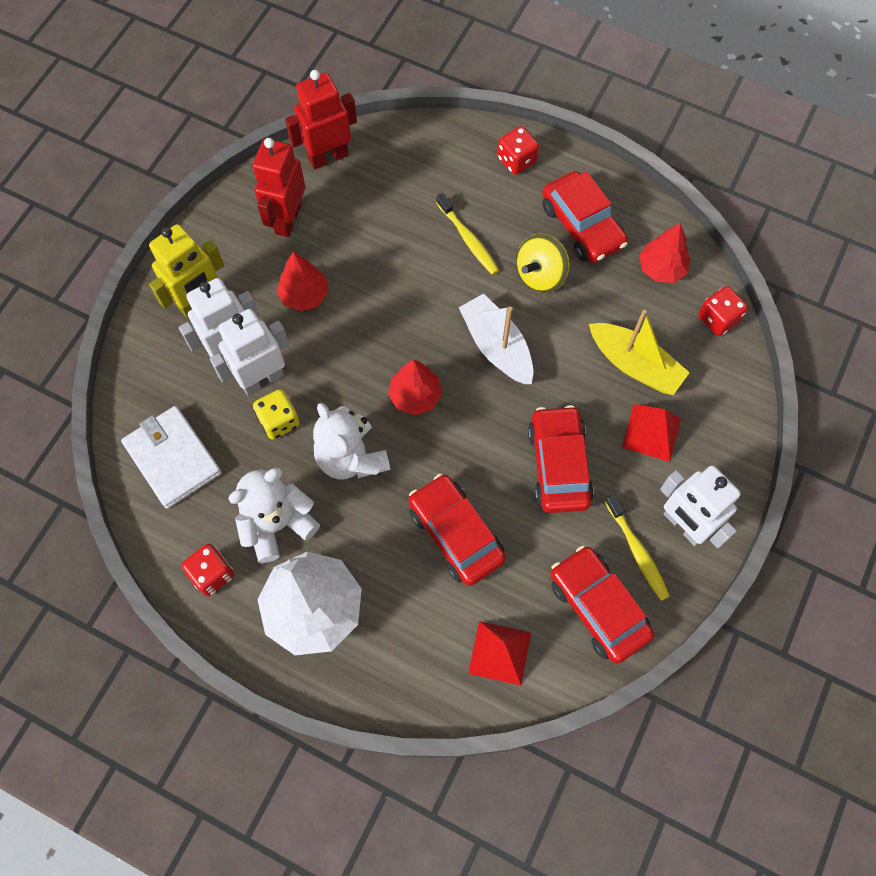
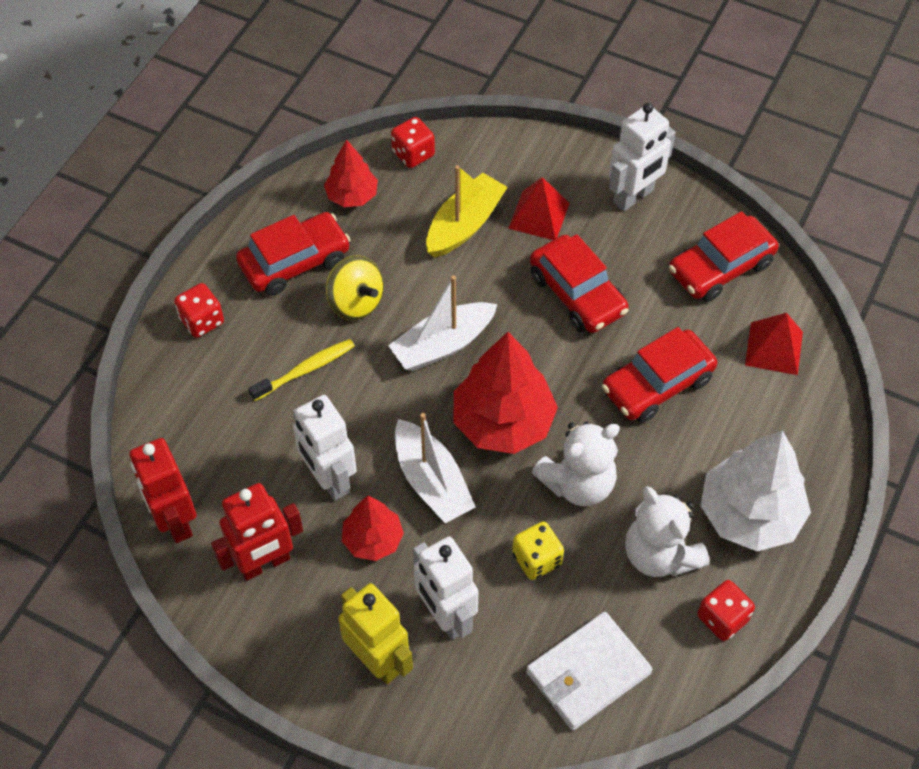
camera: 90 degrees left, 10 degrees down
(261, 379) = (483, 581): white robot -> white robot (329, 479)
(287, 219) = (264, 563): red robot -> red robot turned 45 degrees counterclockwise
(357, 338) = (431, 481): none -> white boat
(415, 396) = (503, 422): red tree -> red tree, size x1.76
(558, 465) = (577, 294): red car -> red car turned 120 degrees counterclockwise
(637, 551) = (662, 234): yellow toothbrush -> none

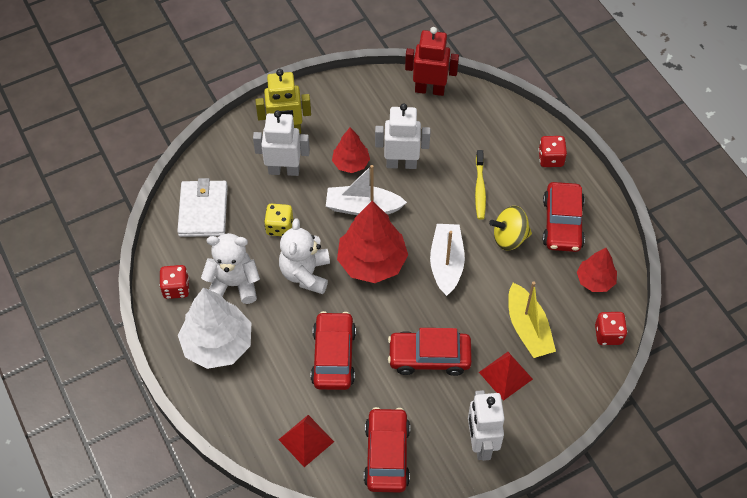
camera: 125 degrees right, 0 degrees up
(264, 563) = (375, 113): red robot -> none

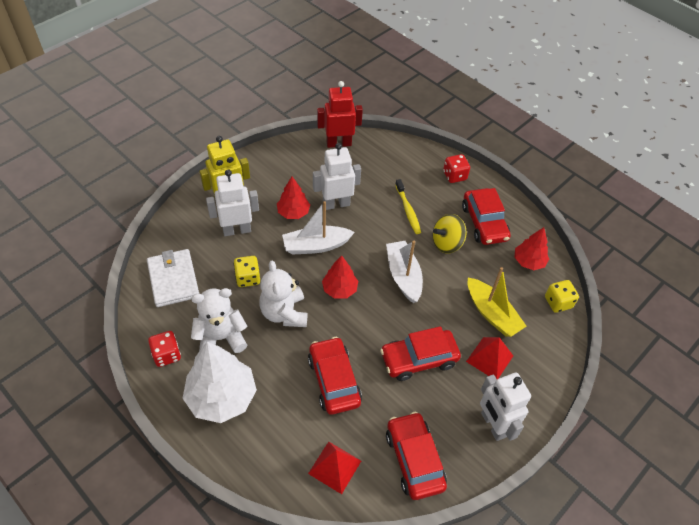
camera: 20 degrees left, 5 degrees down
(372, 262) = (340, 289): red tree -> red tree, size x0.57
(608, 334) = (558, 302): red dice -> yellow dice

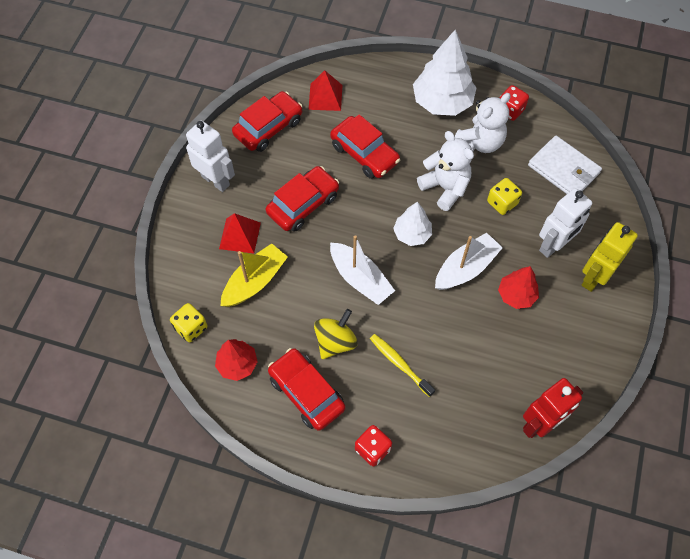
camera: 155 degrees right, 10 degrees up
(336, 204) = (481, 330): white robot -> none
(340, 289) = (412, 234): red tree -> white tree
(414, 459) = (268, 127): red car -> red car turned 90 degrees counterclockwise
(491, 313) = (255, 281): yellow boat -> yellow boat turned 105 degrees clockwise

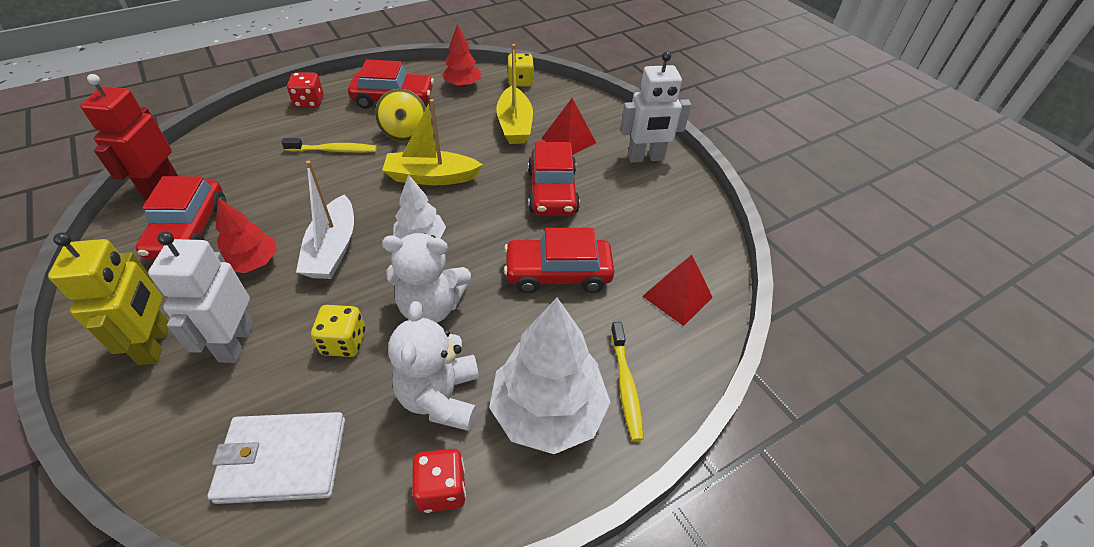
camera: 130 degrees right, 15 degrees down
(268, 127) = (676, 224): red car -> red car (189, 230)
(360, 279) = (431, 177): white boat -> yellow boat
(399, 85) = (625, 385): none -> yellow toothbrush

